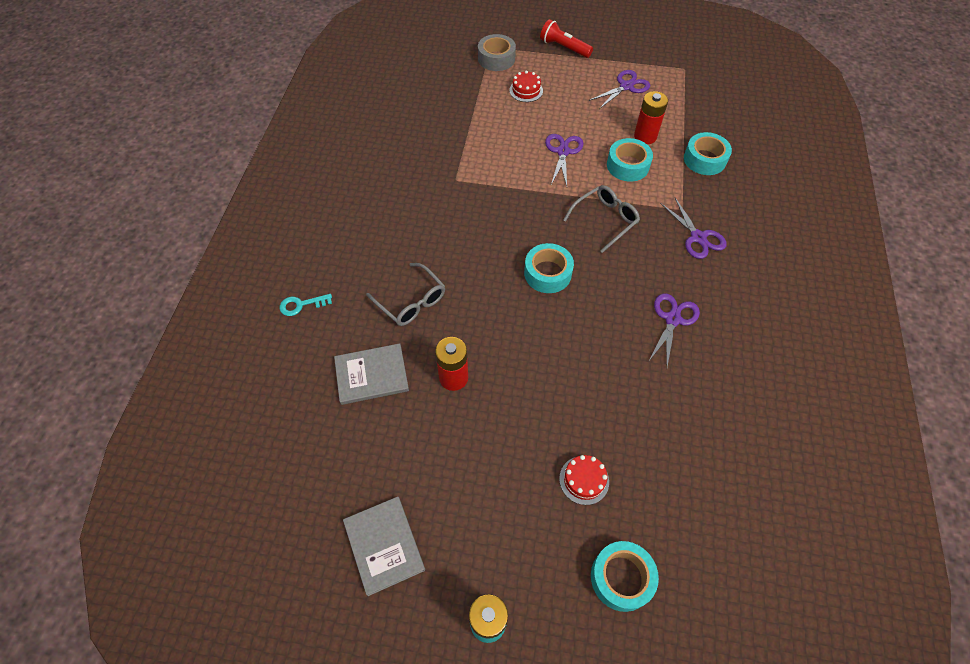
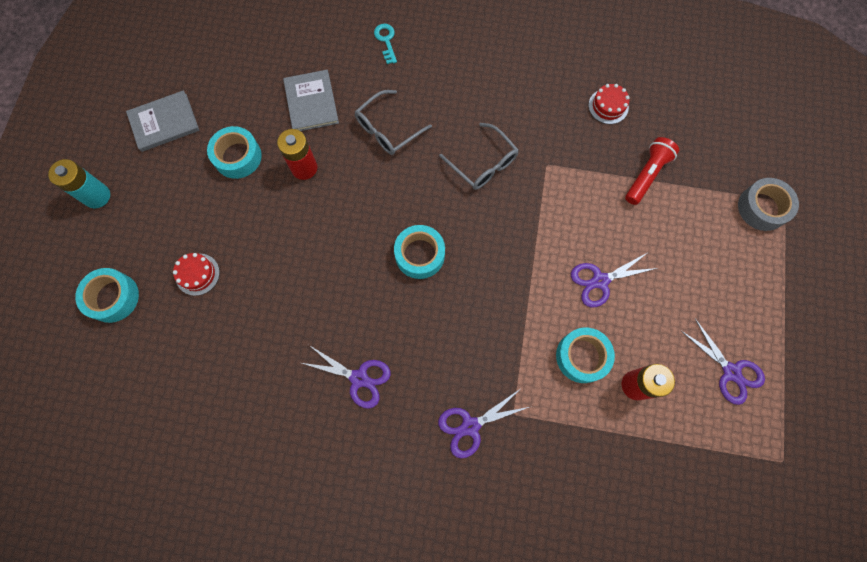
camera: 90 degrees right, 15 degrees up
(526, 90) = (705, 242): red cake -> red cake (608, 106)
(563, 151) = (600, 281): purple scissors -> purple scissors turned 150 degrees clockwise
(564, 48) = (800, 295): red flashlight -> red flashlight (646, 175)
(605, 220) = (494, 321): grey glasses -> grey glasses (483, 163)
(704, 159) = (600, 458): turquoise tape -> turquoise tape (237, 157)

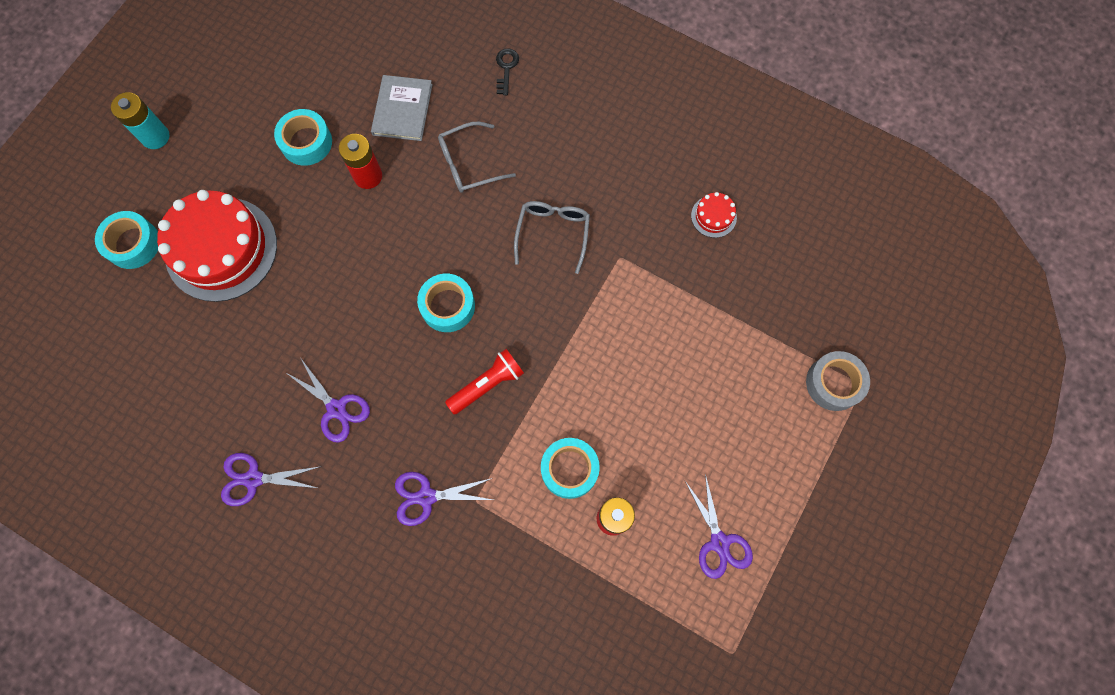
camera: 20 degrees right, 0 degrees up
(164, 122) = (248, 82): grey book -> none
(197, 274) = (221, 249): red cake -> red cake, size x2.40
(386, 41) = (506, 68): turquoise key -> black key
(483, 163) = (553, 233): grey glasses -> grey glasses turned 150 degrees counterclockwise
(600, 281) = (622, 399): purple scissors -> purple scissors (253, 479)
(646, 175) = (722, 304): red flashlight -> red flashlight (487, 384)

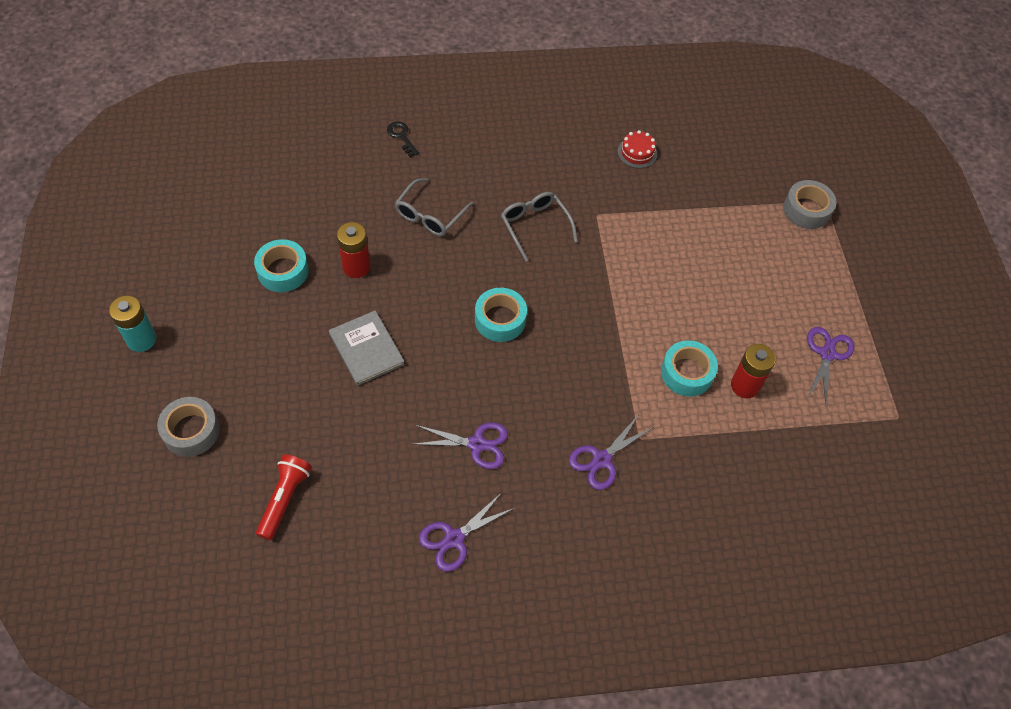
camera: 40 degrees left, 15 degrees down
(133, 244) = (191, 431): turquoise tape -> grey tape
(221, 249) = (276, 388): red cake -> none
(402, 109) = (343, 206): grey book -> grey book (366, 349)
(487, 384) = (577, 354): red flashlight -> red flashlight (284, 499)
(719, 543) = (827, 354): purple scissors -> purple scissors turned 105 degrees counterclockwise

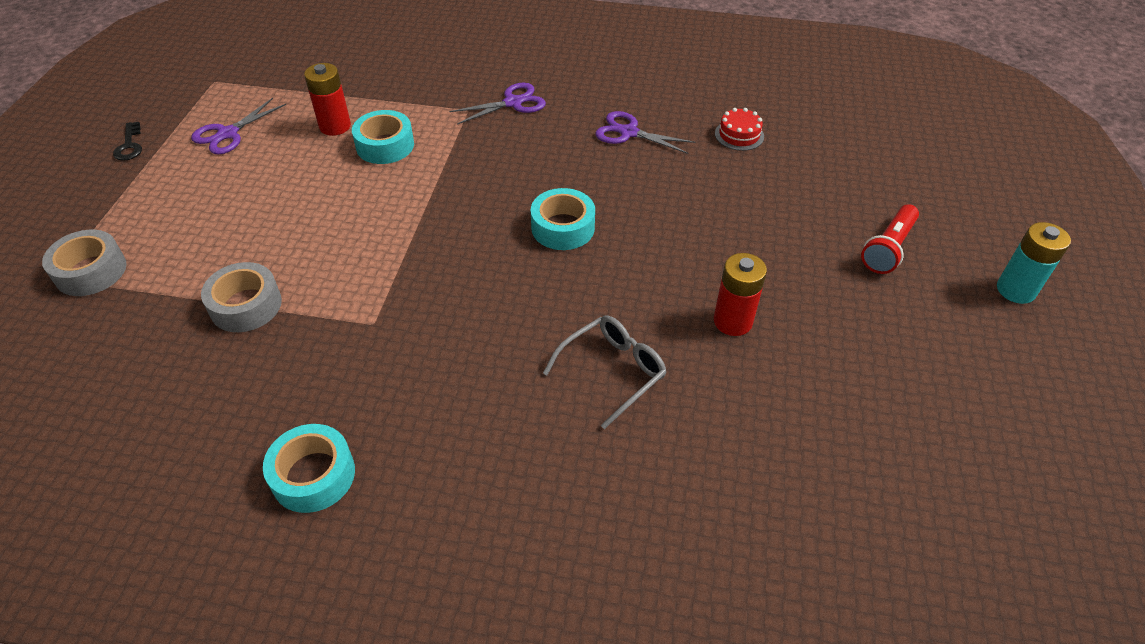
camera: 160 degrees left, 10 degrees down
(191, 431) = (930, 193): grey tape -> grey tape (246, 305)
(283, 271) = (836, 336): turquoise tape -> turquoise tape (313, 475)
(284, 499) = (825, 128): red flashlight -> red flashlight (888, 248)
(366, 349) = (730, 229): grey book -> none
(401, 137) = (625, 525): black key -> black key (129, 146)
(454, 539) = (670, 80): purple scissors -> none
(535, 226) = (467, 325): grey glasses -> none
(637, 153) = (248, 404): red cake -> red cake (739, 135)

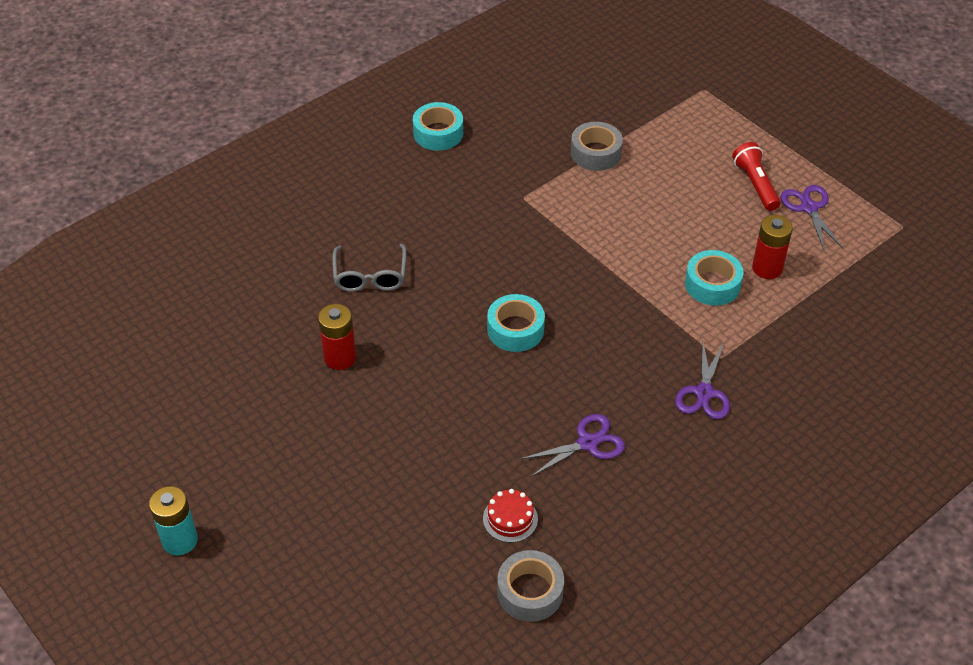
camera: 130 degrees right, 0 degrees up
(91, 271) = (695, 103): grey tape -> grey tape (530, 592)
(129, 146) = (837, 155): black key -> none
(888, 248) = (295, 501): red flashlight -> red flashlight (755, 185)

